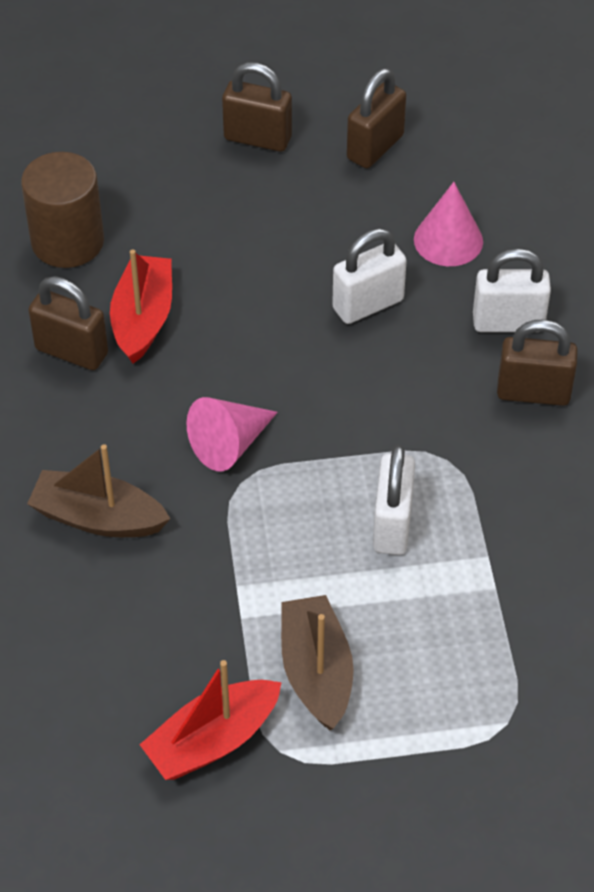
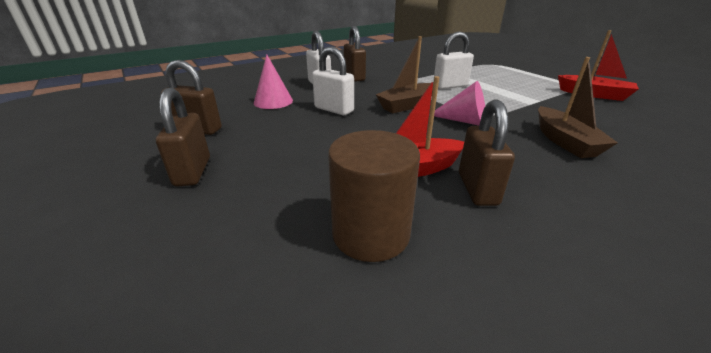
camera: 115 degrees left, 20 degrees down
(316, 671) = (532, 86): brown boat -> brown boat (407, 105)

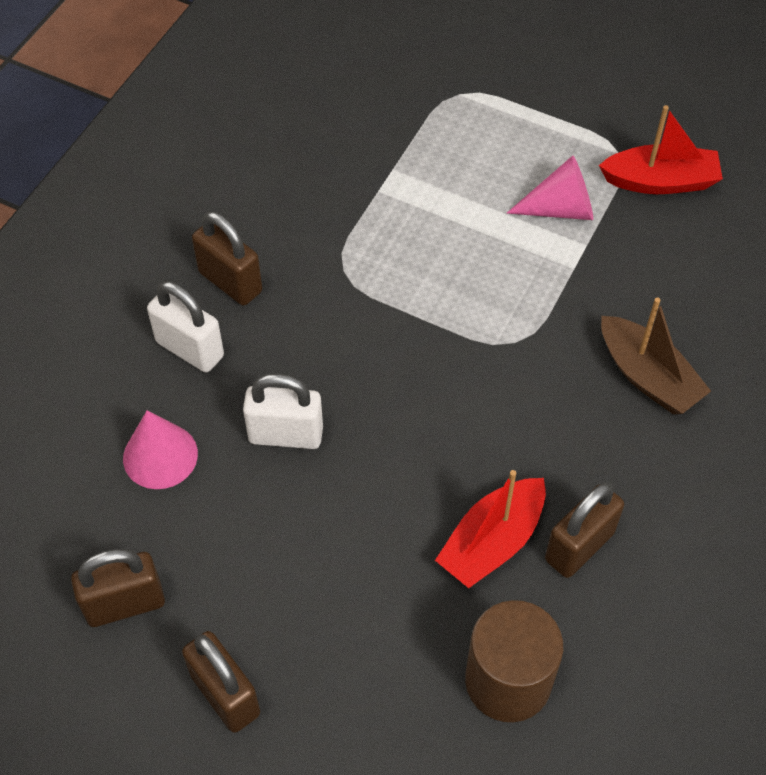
camera: 30 degrees left, 25 degrees up
(407, 105) = (392, 362): brown boat -> none
(450, 86) = (426, 247): white padlock -> none
(464, 121) = (500, 377): pink cone -> pink cone (561, 209)
(477, 189) = (579, 546): brown padlock -> brown padlock turned 75 degrees clockwise

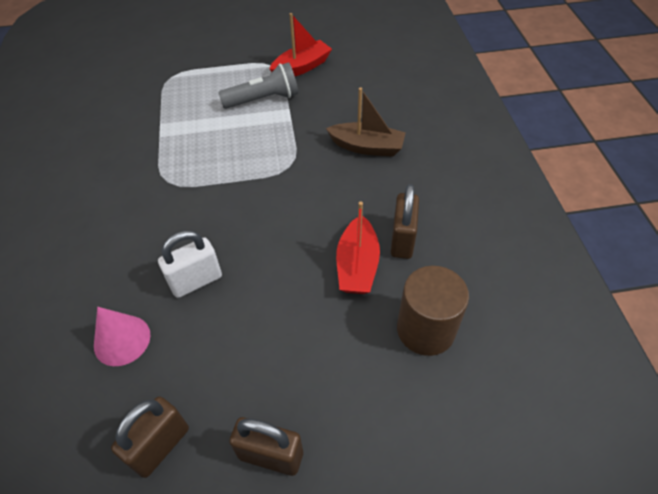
camera: 35 degrees left, 5 degrees down
(190, 349) = (100, 270): white padlock -> none
(230, 282) = (102, 222): brown padlock -> none
(561, 209) = (263, 99): pink cone -> grey flashlight

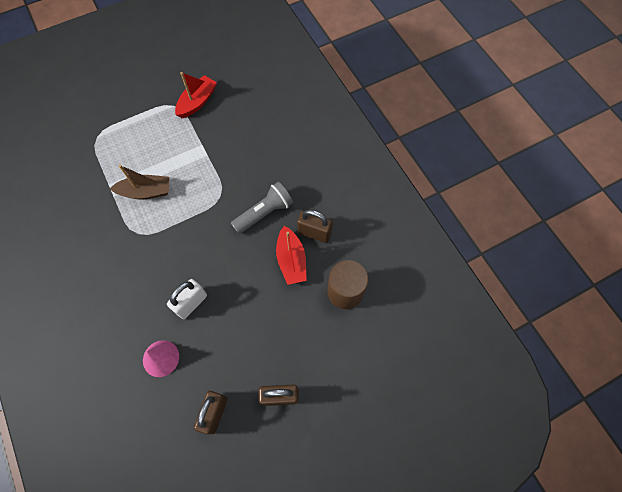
camera: 20 degrees left, 15 degrees up
(263, 99) = (179, 141): grey flashlight -> grey flashlight (264, 213)
(367, 147) = (269, 164): brown boat -> brown boat (146, 192)
(402, 240) = (314, 233): brown padlock -> brown padlock turned 60 degrees counterclockwise

